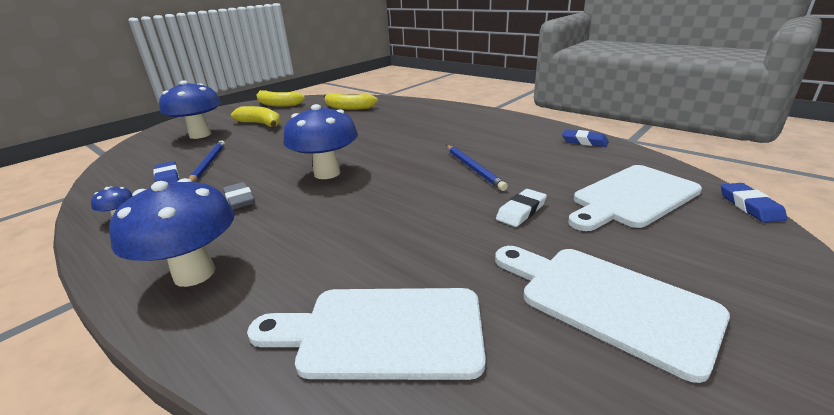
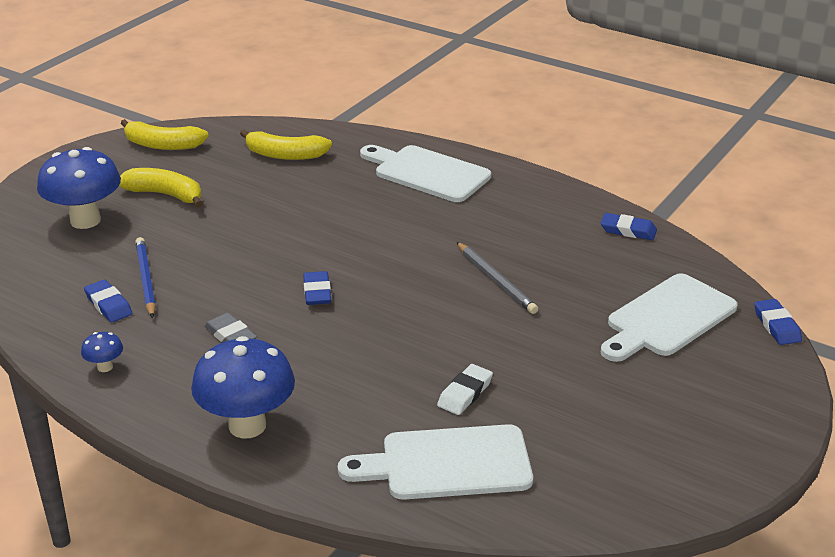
camera: 10 degrees left, 5 degrees up
(327, 173) = (317, 292): blue mushroom -> blue eraser
(473, 168) = (496, 280): blue pencil -> grey pencil
(521, 211) = (554, 340): white eraser -> white eraser (465, 393)
(608, 301) = (627, 428): white cutting board -> white cutting board (427, 173)

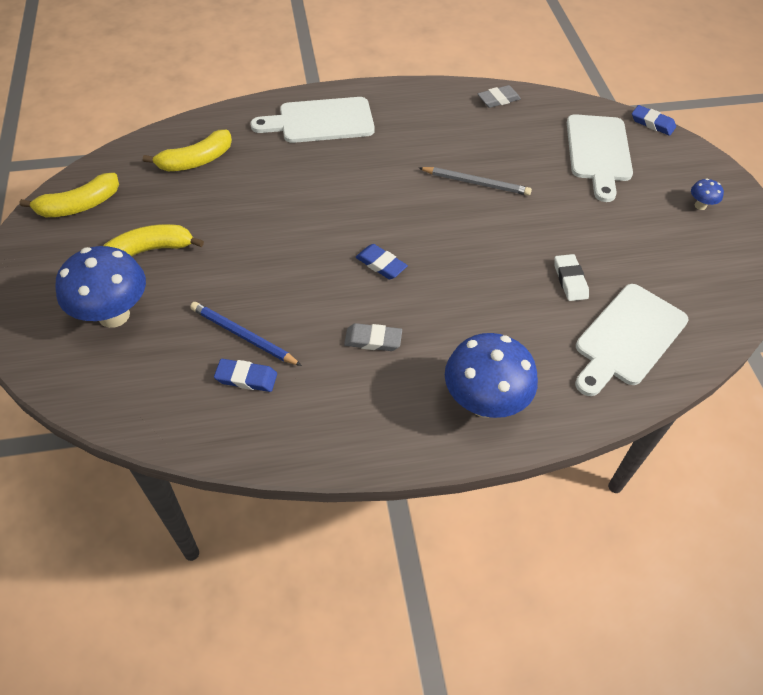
camera: 45 degrees left, 20 degrees up
(105, 367) = (322, 432): blue mushroom -> blue mushroom (700, 206)
(628, 230) = (498, 99): blue eraser -> grey eraser

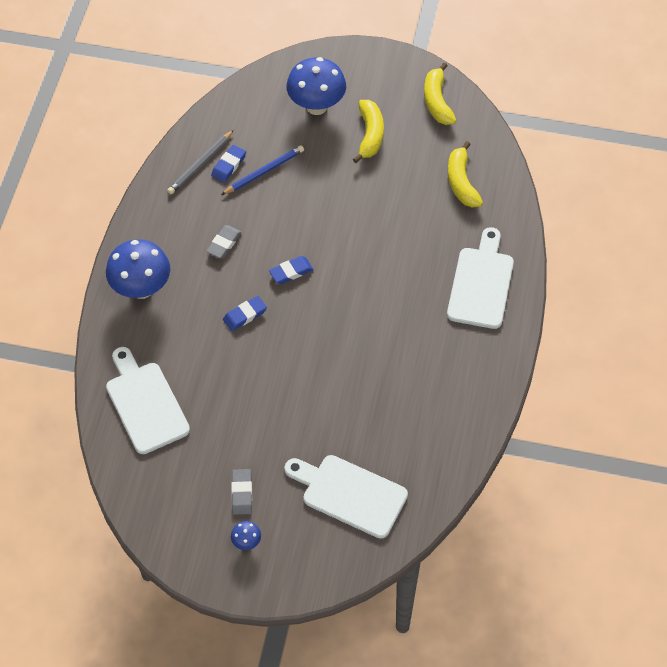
camera: 115 degrees right, 5 degrees up
(476, 183) = (351, 373): grey pencil -> grey pencil (200, 164)
(498, 99) = (460, 443): grey eraser -> grey eraser (242, 493)
(570, 280) = (216, 392): white eraser -> none
(652, 123) = (370, 569): blue eraser -> blue eraser (245, 315)

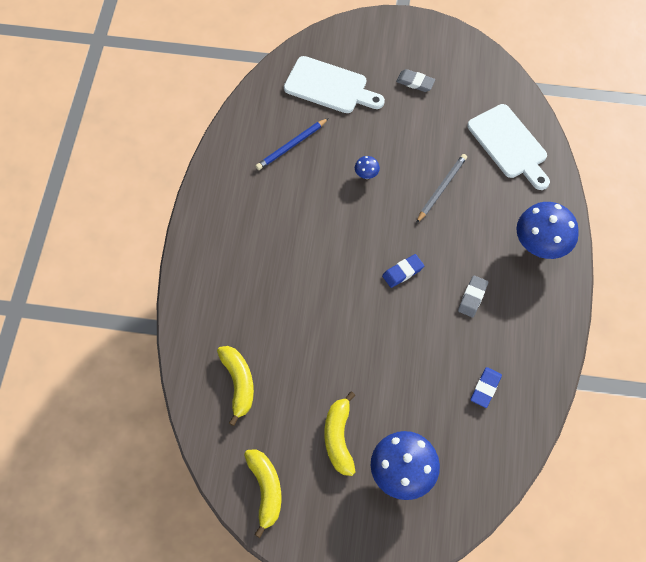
camera: 175 degrees right, 5 degrees up
(200, 164) = (515, 388): grey pencil -> grey pencil (441, 188)
(242, 493) = (415, 82): grey eraser -> grey eraser turned 60 degrees counterclockwise
(245, 315) = (439, 227): blue eraser -> none
(246, 542) = (405, 49): blue mushroom -> blue mushroom (366, 175)
(264, 171) = (447, 383): blue pencil -> blue pencil (291, 146)
(481, 283) = (220, 272): white cutting board -> none

